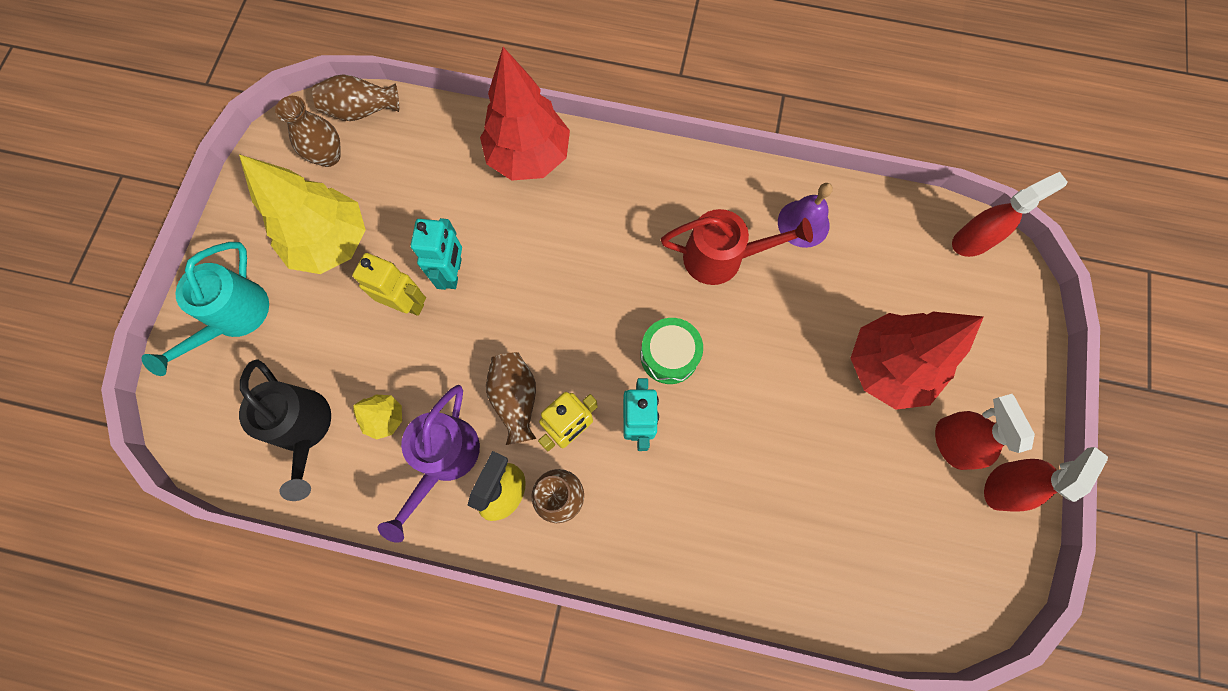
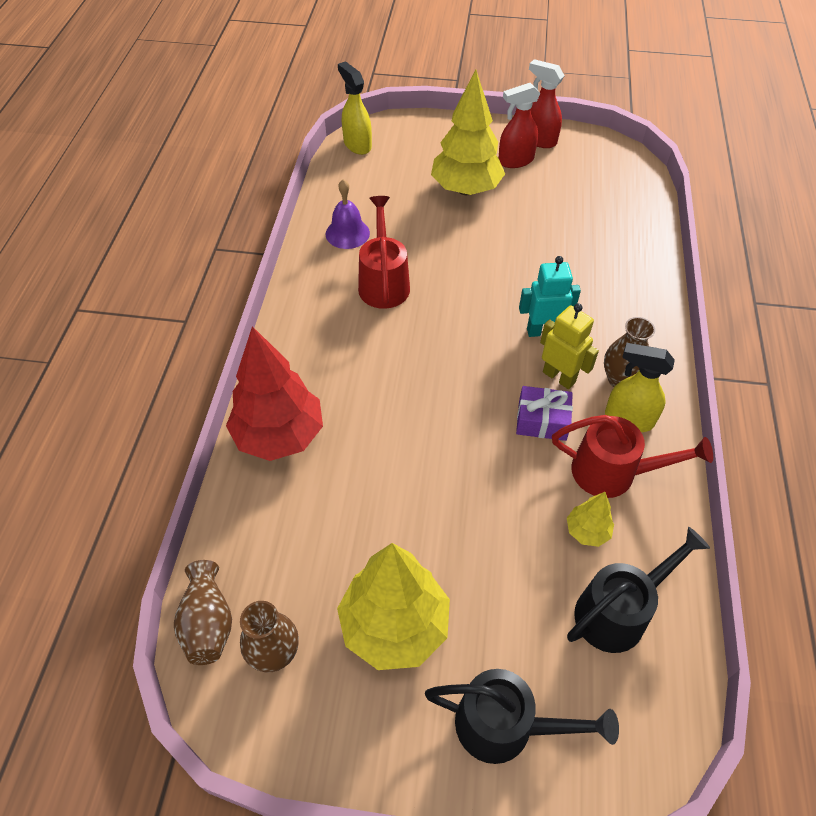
camera: 95 degrees left, 20 degrees down
(234, 318) = (506, 726): turquoise watering can -> black watering can
(406, 303) = (460, 530): yellow robot -> none
(444, 460) = (614, 473): purple watering can -> red watering can
(453, 273) = (420, 490): turquoise robot -> none
(516, 399) = (542, 421): brown vase -> purple gift
(669, 355) = (479, 313): green drum -> none
(887, 368) = (466, 189): red tree -> yellow tree
(972, 240) = (357, 145): red spray bottle -> yellow spray bottle

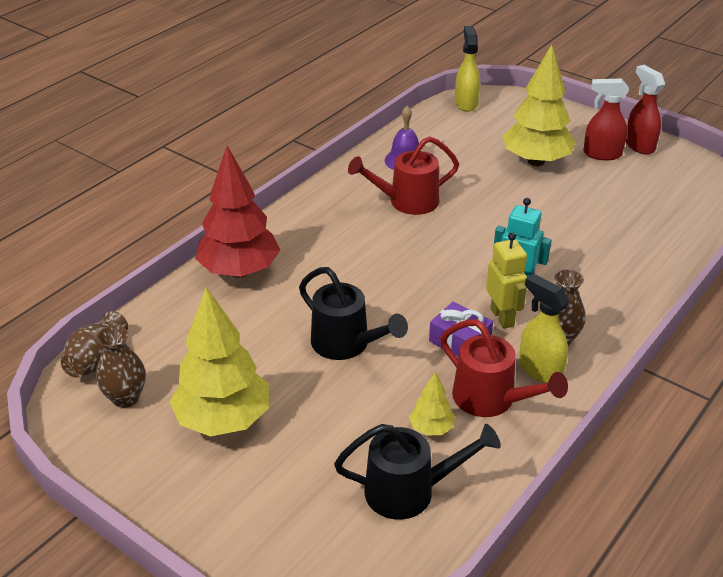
camera: 30 degrees right, 15 degrees down
(383, 282) = (406, 202): red watering can -> red watering can turned 135 degrees counterclockwise
(506, 726) = (253, 518): black watering can -> black watering can (347, 344)

